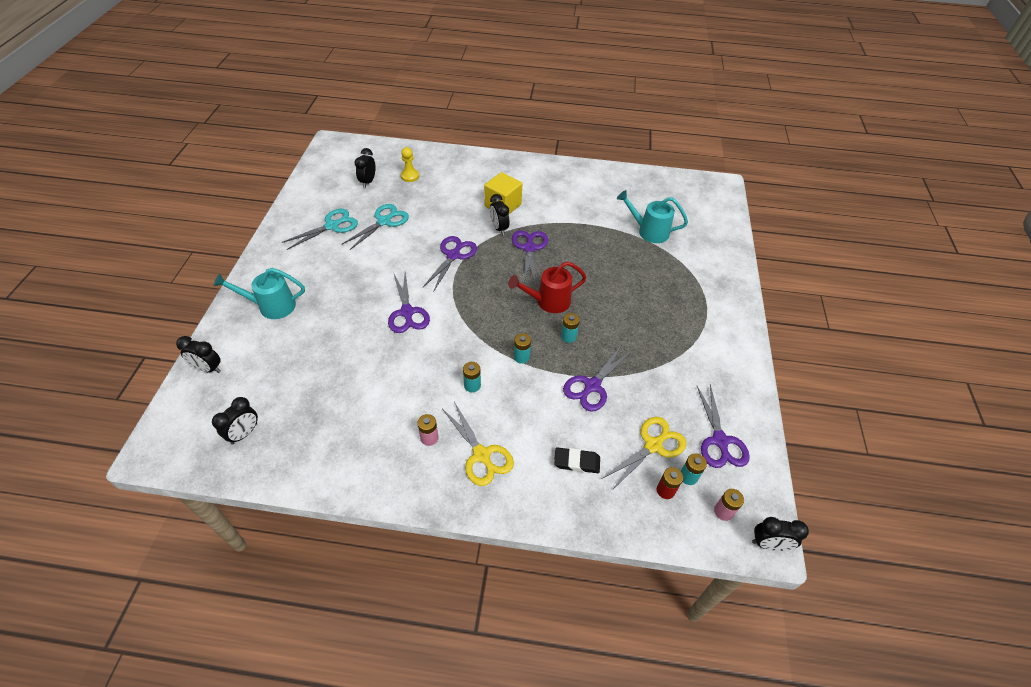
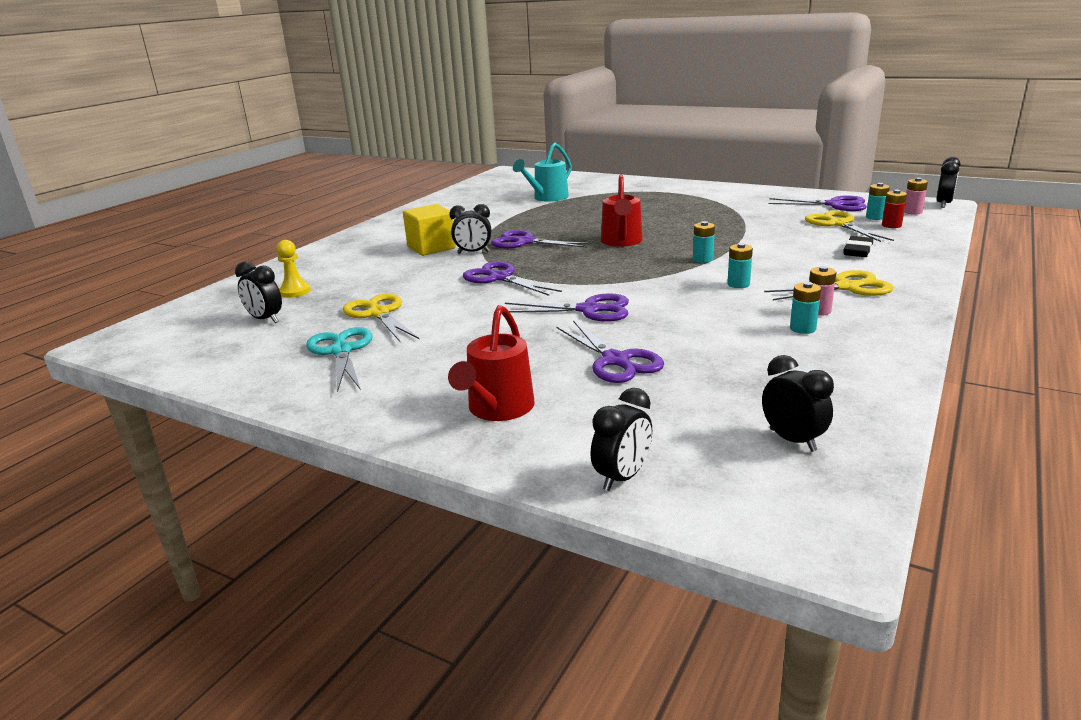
camera: 65 degrees left, 25 degrees down
(271, 306) = (497, 410): turquoise watering can -> red watering can
(384, 221) = (378, 313): turquoise scissors -> yellow scissors
(568, 337) = (681, 239): turquoise battery -> turquoise battery (802, 328)
(592, 386) = (757, 236): purple scissors -> purple scissors (616, 361)

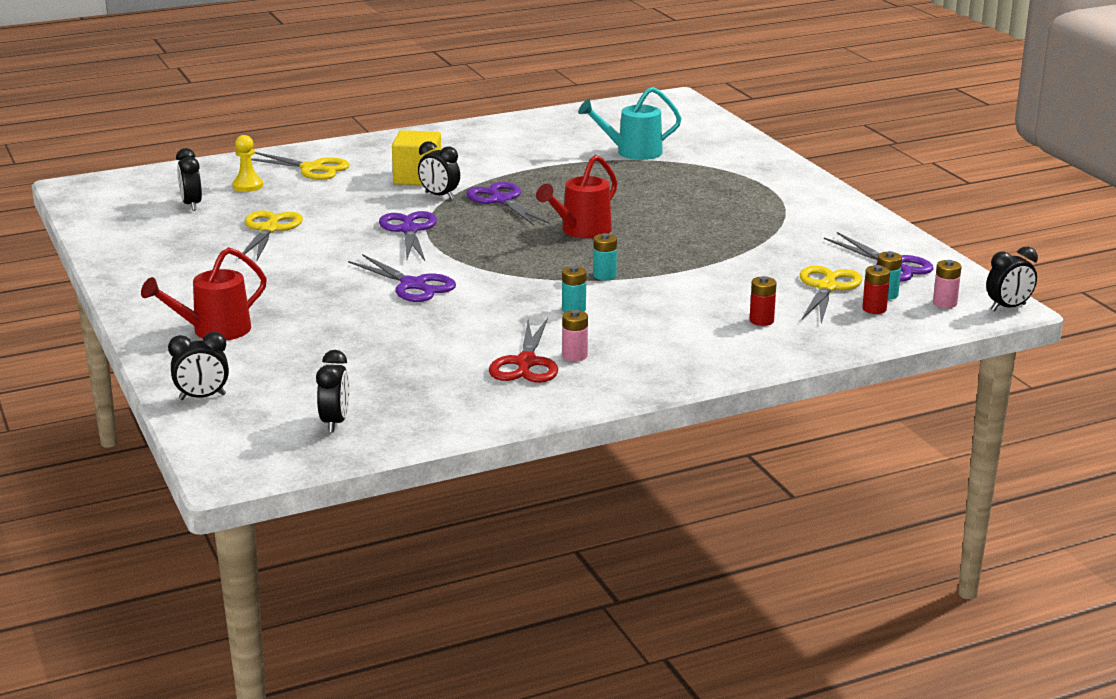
camera: 35 degrees right, 0 degrees up
(341, 351) = (197, 251): turquoise scissors -> none
(616, 361) = (346, 331): purple scissors -> none
(802, 328) = (526, 363): turquoise battery -> red scissors
(847, 287) = (652, 348): yellow scissors -> yellow scissors (312, 168)
(858, 250) = (761, 320): black eraser -> red battery

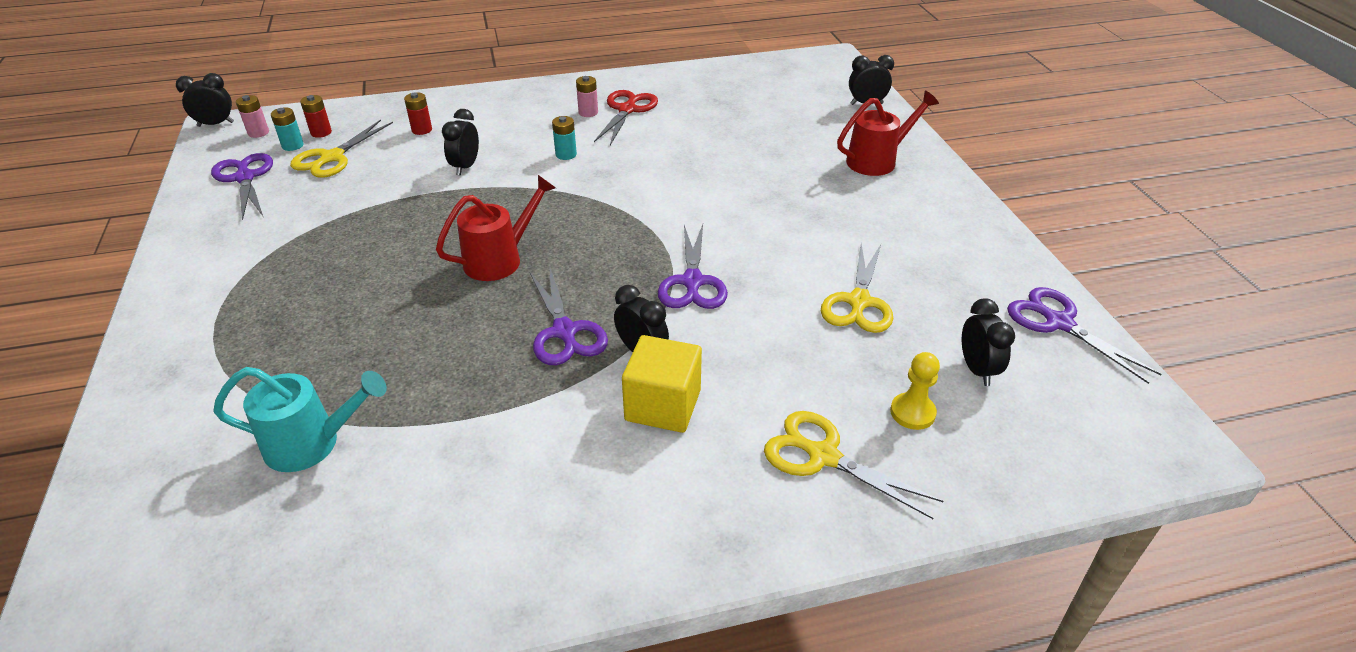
camera: 170 degrees left, 15 degrees up
(335, 422) = (770, 79): black clock -> black clock (465, 167)
(413, 285) = (700, 196): purple scissors -> purple scissors (1058, 323)
(604, 275) = (516, 191): turquoise battery -> none

